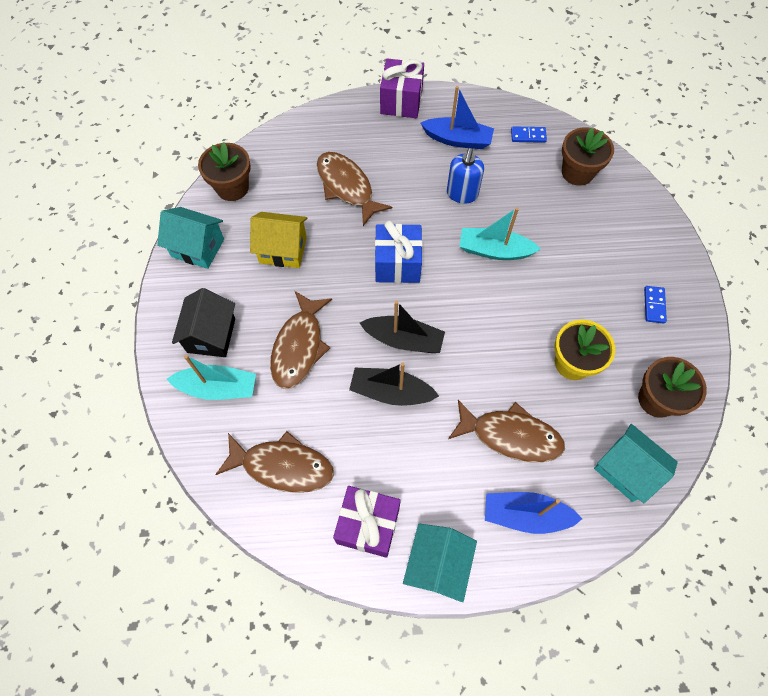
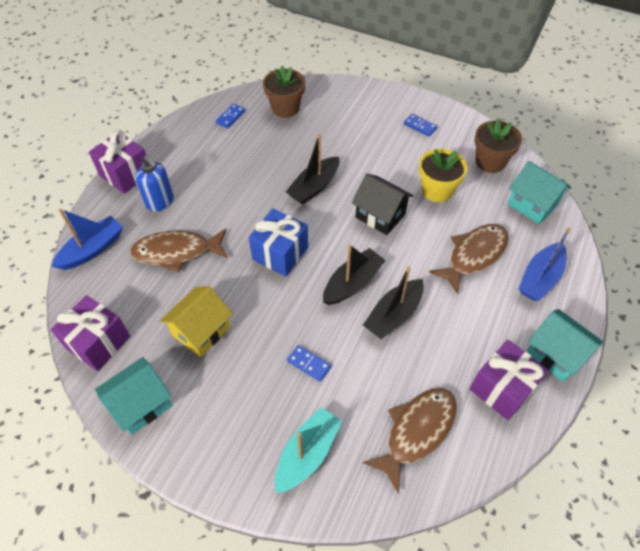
camera: 60 degrees left, 10 degrees down
(211, 335) = (247, 435): black house -> black house (380, 215)
(232, 187) = (98, 342): brown flower pot -> purple gift
(299, 347) = (309, 364): brown fish -> blue domino
(457, 139) = (196, 158): blue boat -> blue boat (92, 249)
(462, 194) = (248, 180): blue soap dispenser -> blue soap dispenser (160, 202)
(494, 250) = (314, 187): turquoise boat -> black boat
(625, 470) = (532, 204): turquoise house -> turquoise house turned 60 degrees clockwise

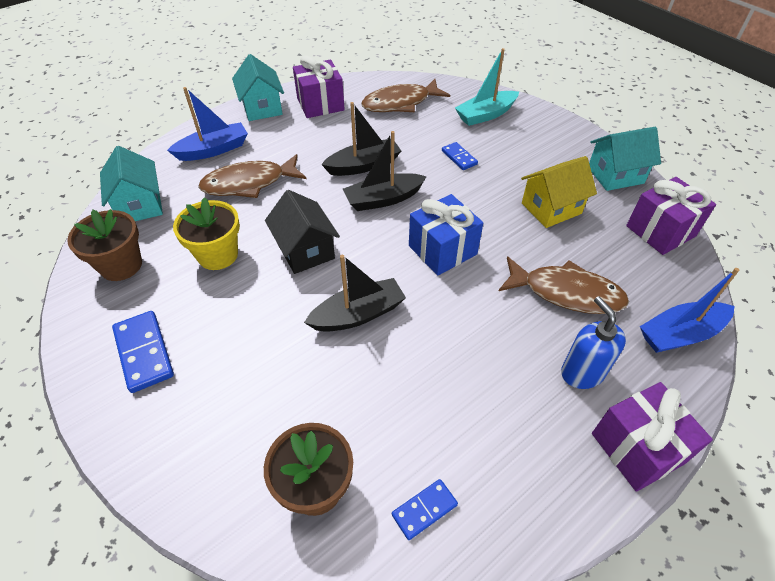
camera: 155 degrees left, 5 degrees down
(420, 126) = (144, 353): blue domino -> blue domino, size x1.66

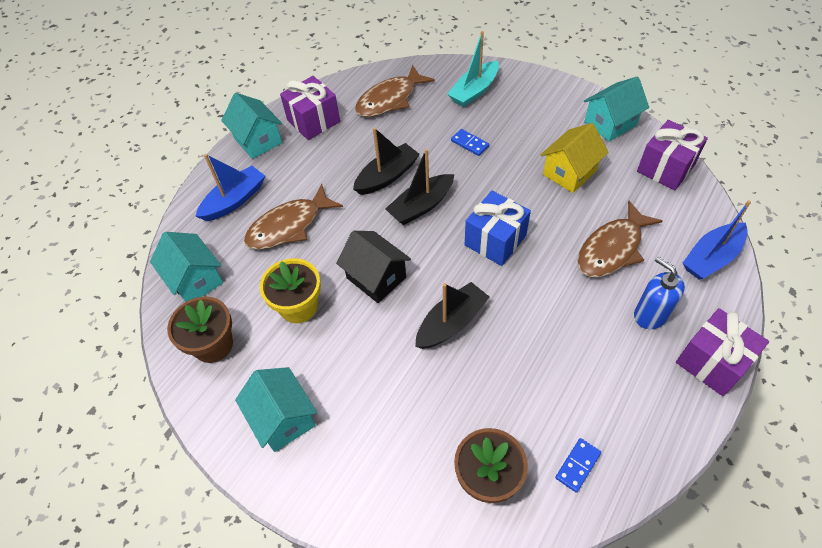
camera: 15 degrees left, 5 degrees up
(144, 353) = (283, 418): blue domino -> turquoise house
(566, 293) = (612, 249): brown fish -> brown fish turned 135 degrees clockwise

